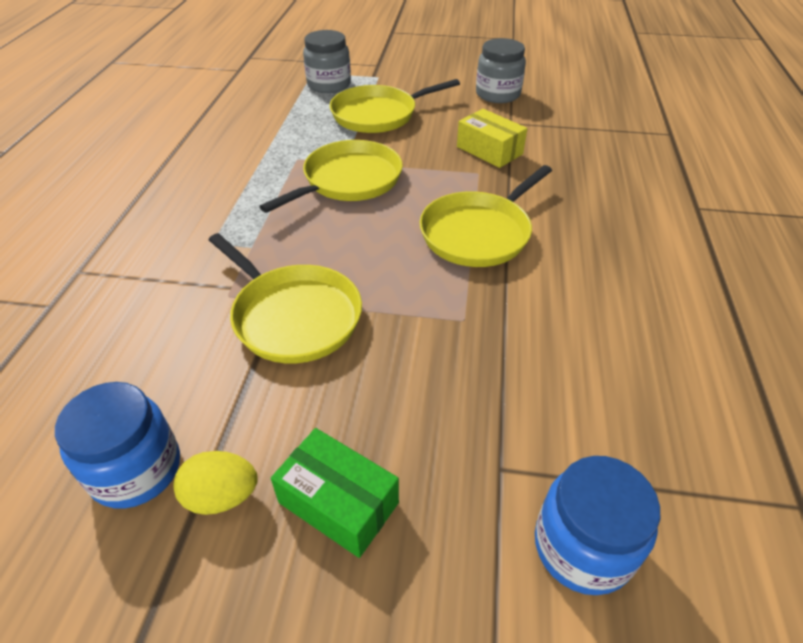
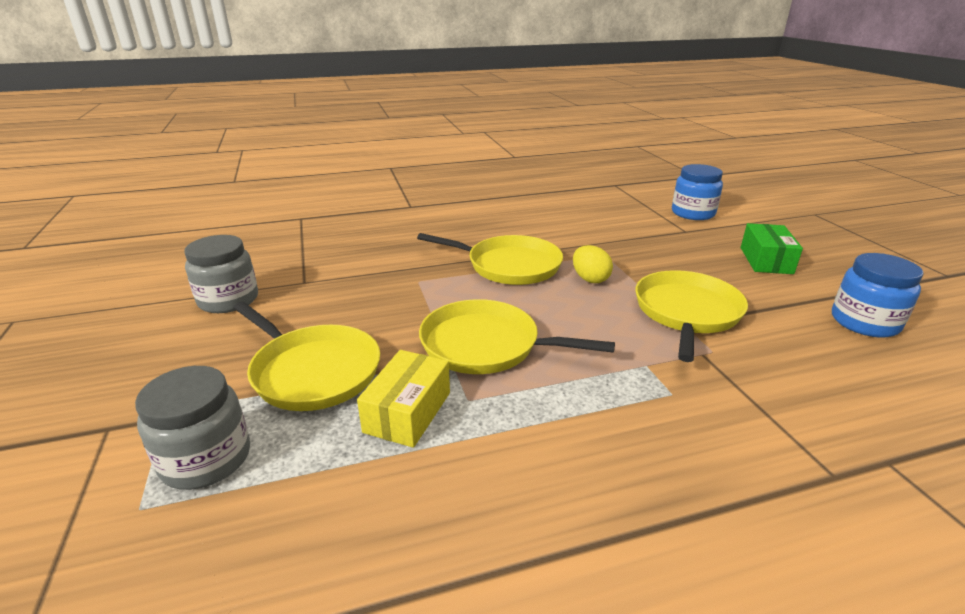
camera: 115 degrees left, 15 degrees down
(222, 496) = (821, 290): yellow egg -> yellow egg (590, 279)
(489, 150) = (371, 283): yellow box -> yellow box (408, 412)

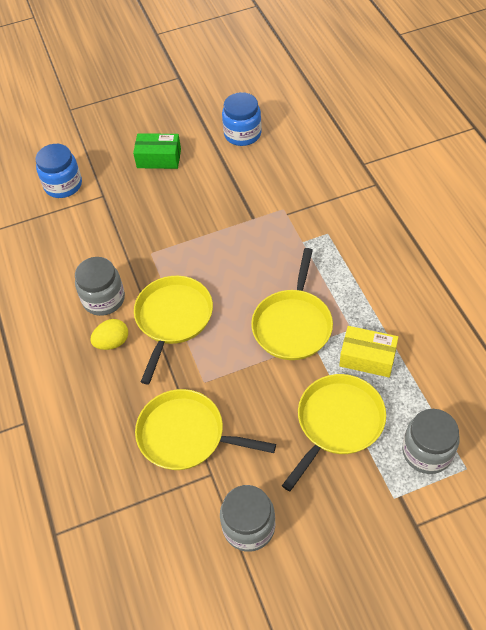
camera: 90 degrees left, 25 degrees up
(539, 232) = (103, 299): none -> grey jar
(590, 279) = (194, 264): yellow egg -> yellow egg (112, 342)
(686, 313) = (239, 214): yellow pan -> yellow pan (186, 435)

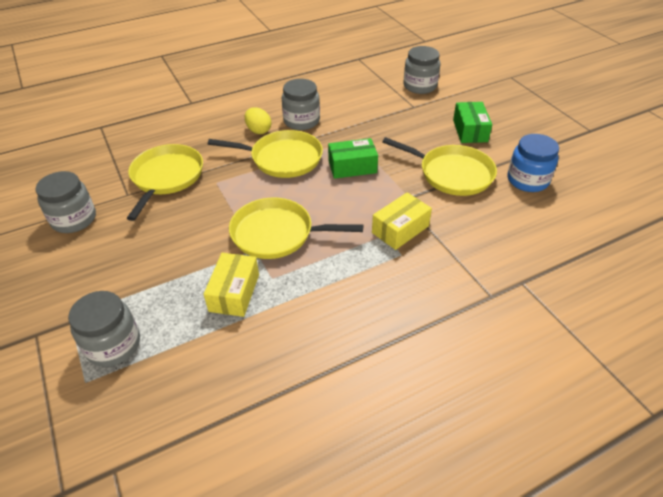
camera: 80 degrees right, 10 degrees down
(63, 185) = (420, 86): blue jar -> grey jar
(199, 258) = (352, 167): none -> green box
(296, 230) = (400, 229): none -> yellow box
(337, 423) = (160, 271): yellow pan -> yellow pan (452, 174)

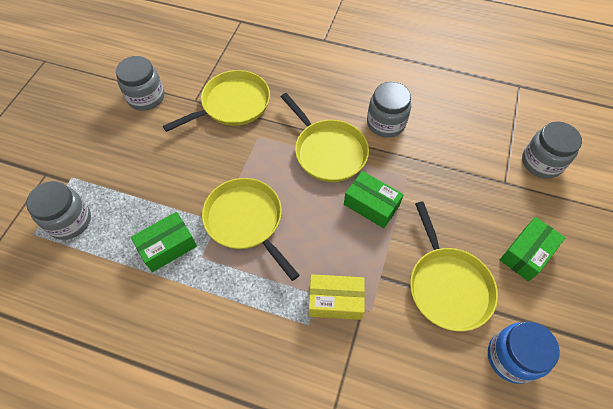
camera: 45 degrees right, 15 degrees up
(234, 293) = (167, 247): yellow box -> green box
(258, 130) = (341, 107): yellow egg -> none

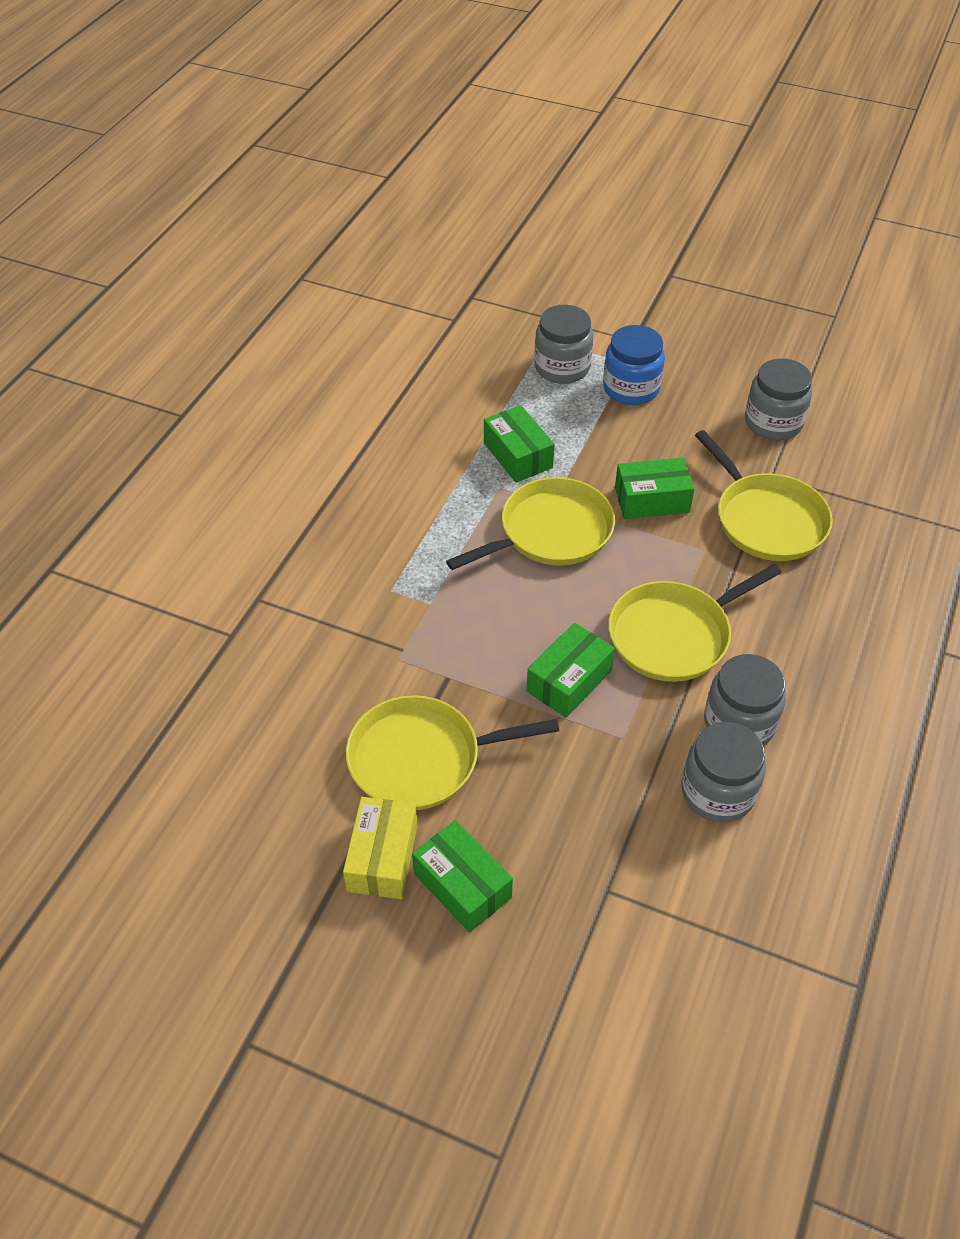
camera: 95 degrees right, 10 degrees down
(215, 162) = (652, 500): none -> green box
(335, 301) = (418, 621): yellow box -> yellow box (382, 857)
(511, 357) = (302, 817): blue jar -> blue jar (631, 388)
(541, 162) = (652, 969): grey jar -> grey jar (717, 792)

